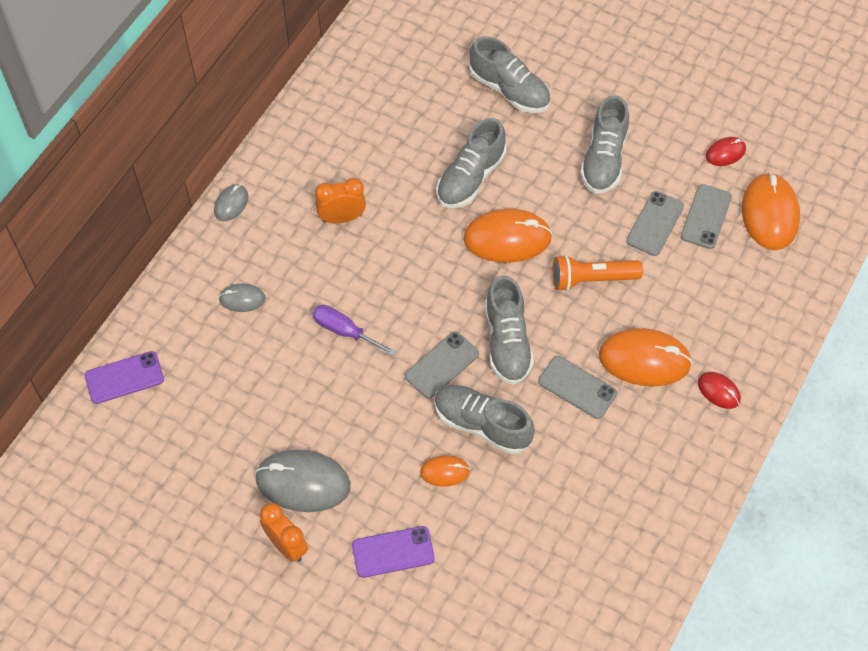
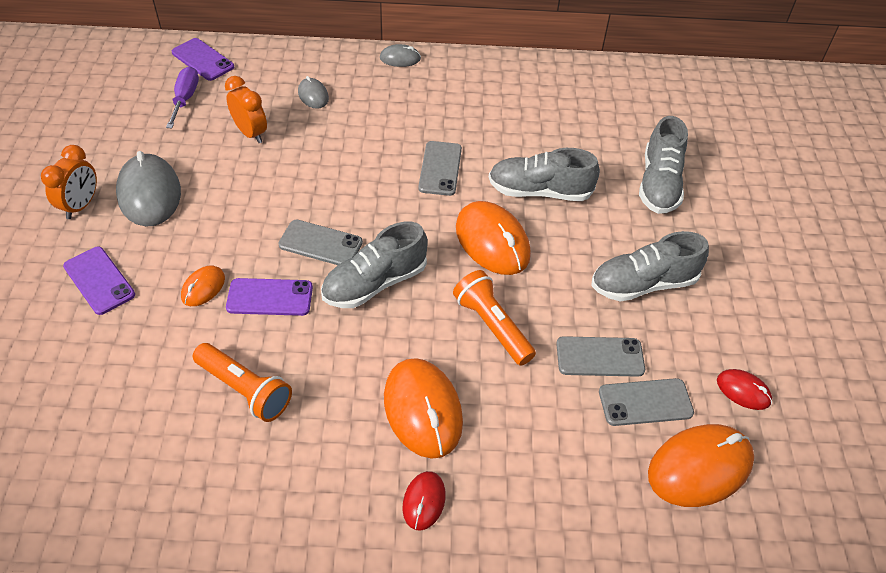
camera: 60 degrees right, 10 degrees down
(342, 218) = (433, 124): orange clock -> orange clock (251, 133)
(344, 331) = (318, 166): purple screwdriver -> purple screwdriver (185, 99)
(445, 472) = (203, 287): orange mouse -> orange mouse turned 60 degrees clockwise
(482, 424) = (270, 297): grey shoe -> purple phone
(567, 474) = (245, 389): none -> orange flashlight
(577, 387) = (354, 360): grey phone -> grey phone (440, 168)

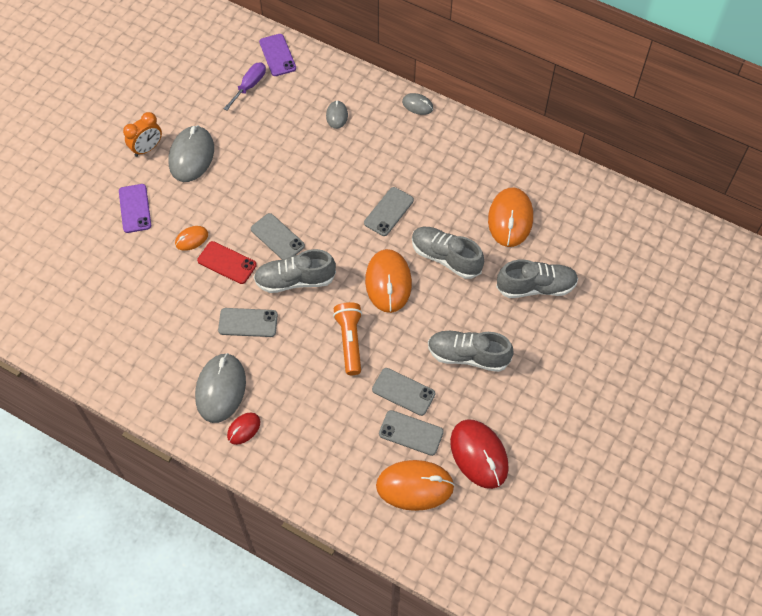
camera: 30 degrees right, 10 degrees up
(245, 389) = (182, 317): orange flashlight -> none
(251, 133) = (278, 132): orange clock -> none
(270, 297) = (227, 262): purple phone -> red phone
(343, 358) = (248, 322): none -> grey phone
(357, 461) = (221, 389): none -> grey mouse
(422, 410) = (275, 376): orange mouse -> orange mouse (510, 219)
(659, 184) = (536, 287): grey shoe -> grey shoe turned 135 degrees counterclockwise
(743, 391) = (479, 455): red mouse -> red mouse, size x1.94

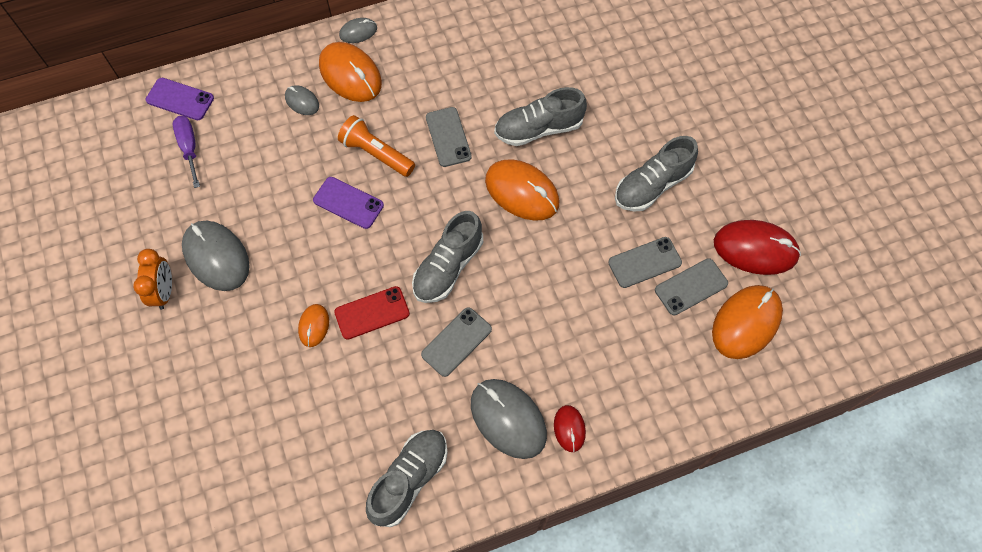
camera: 50 degrees left, 5 degrees up
(135, 208) = (225, 354): purple phone -> purple phone (348, 203)
(277, 237) = (386, 248): grey phone -> none
(350, 341) = (555, 268): orange flashlight -> orange flashlight (376, 154)
(510, 219) = (545, 53): orange mouse -> orange mouse (350, 75)
(536, 287) = (629, 85): grey shoe -> grey shoe (409, 479)

